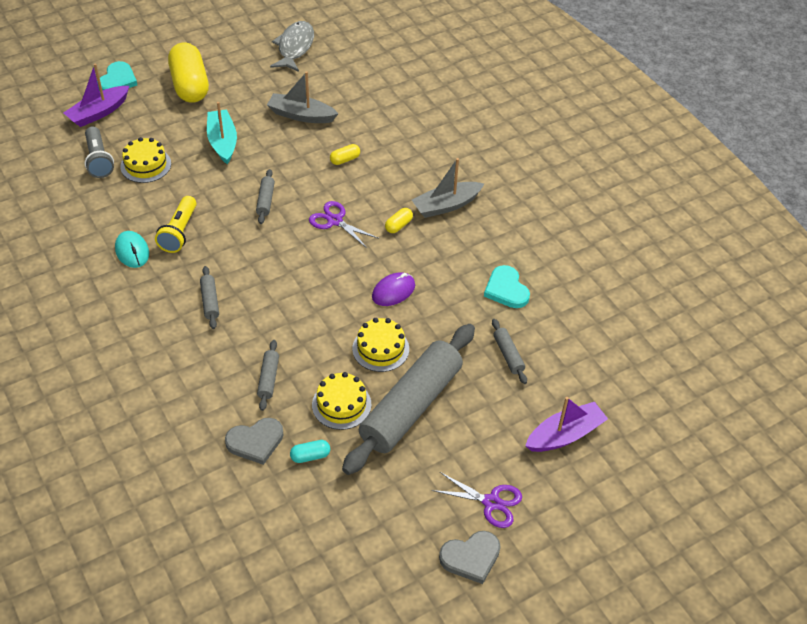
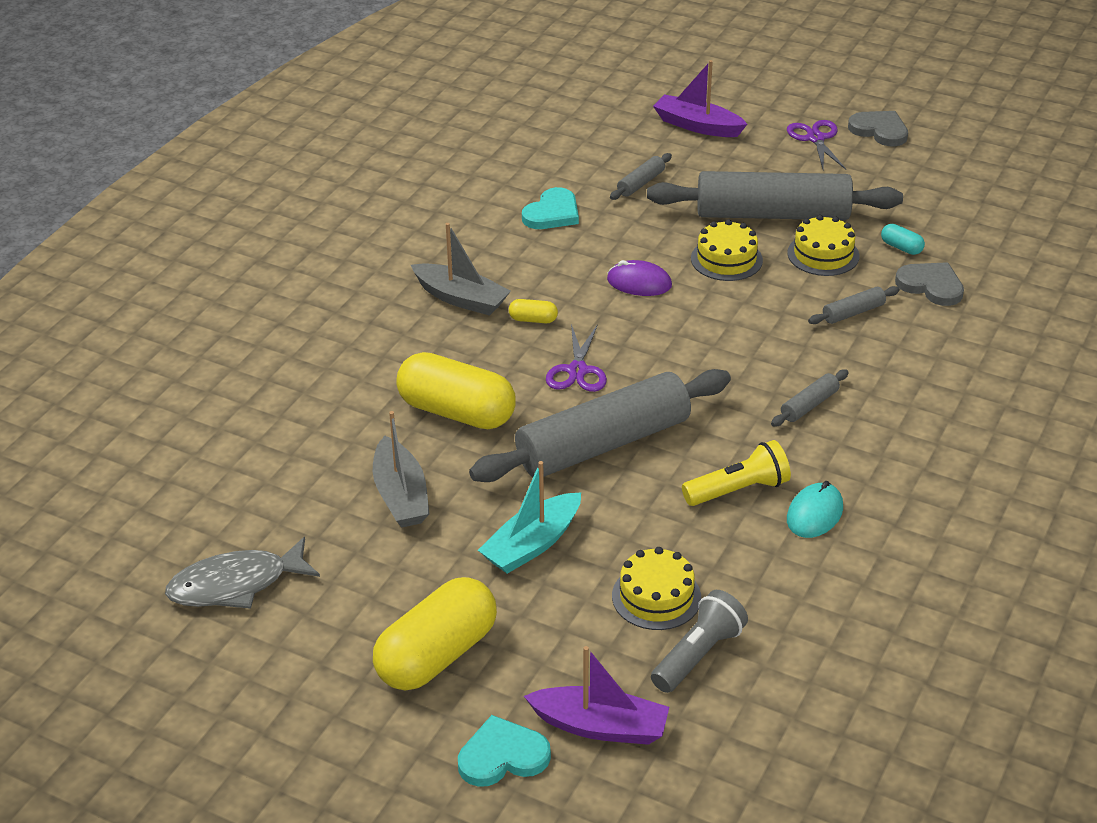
camera: 120 degrees left, 10 degrees down
(265, 201) = (603, 444): grey rolling pin -> grey rolling pin, size x2.49
(345, 159) = (456, 412): yellow capsule -> yellow capsule, size x2.41

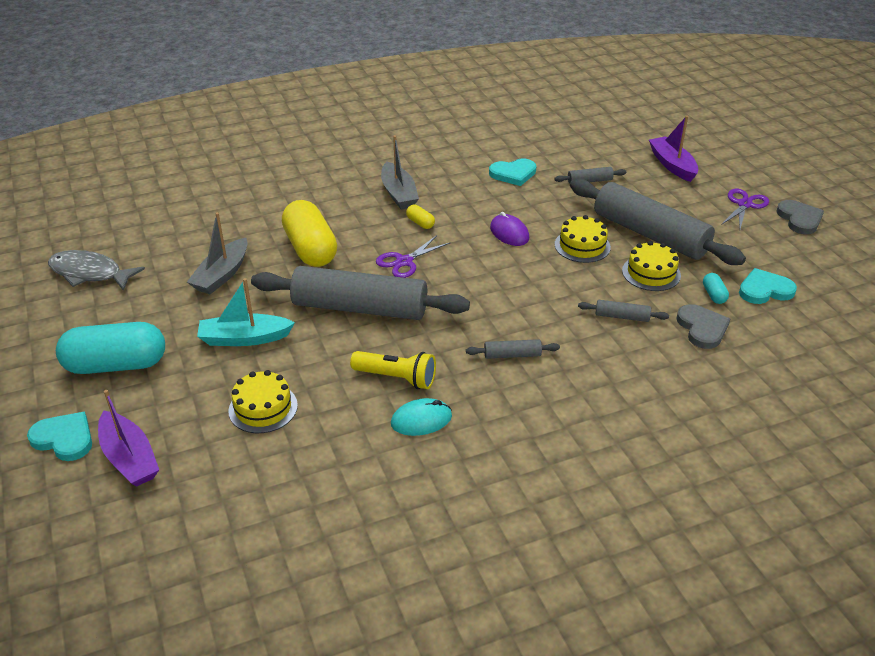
camera: 40 degrees right, 0 degrees up
(437, 655) = (116, 365): yellow capsule -> turquoise capsule
(698, 655) = (235, 456): grey flashlight -> none
(935, 219) = (764, 290): none -> turquoise heart

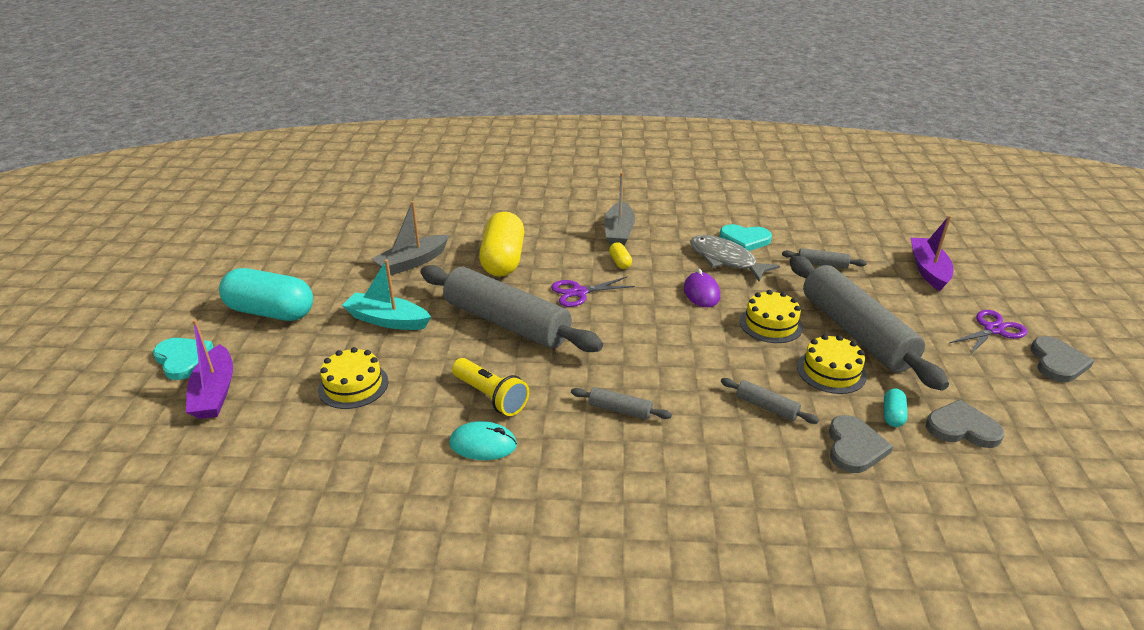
camera: 25 degrees right, 5 degrees down
(90, 273) = (313, 234): grey fish -> grey fish (725, 260)
(764, 290) = (962, 428): turquoise heart -> grey heart

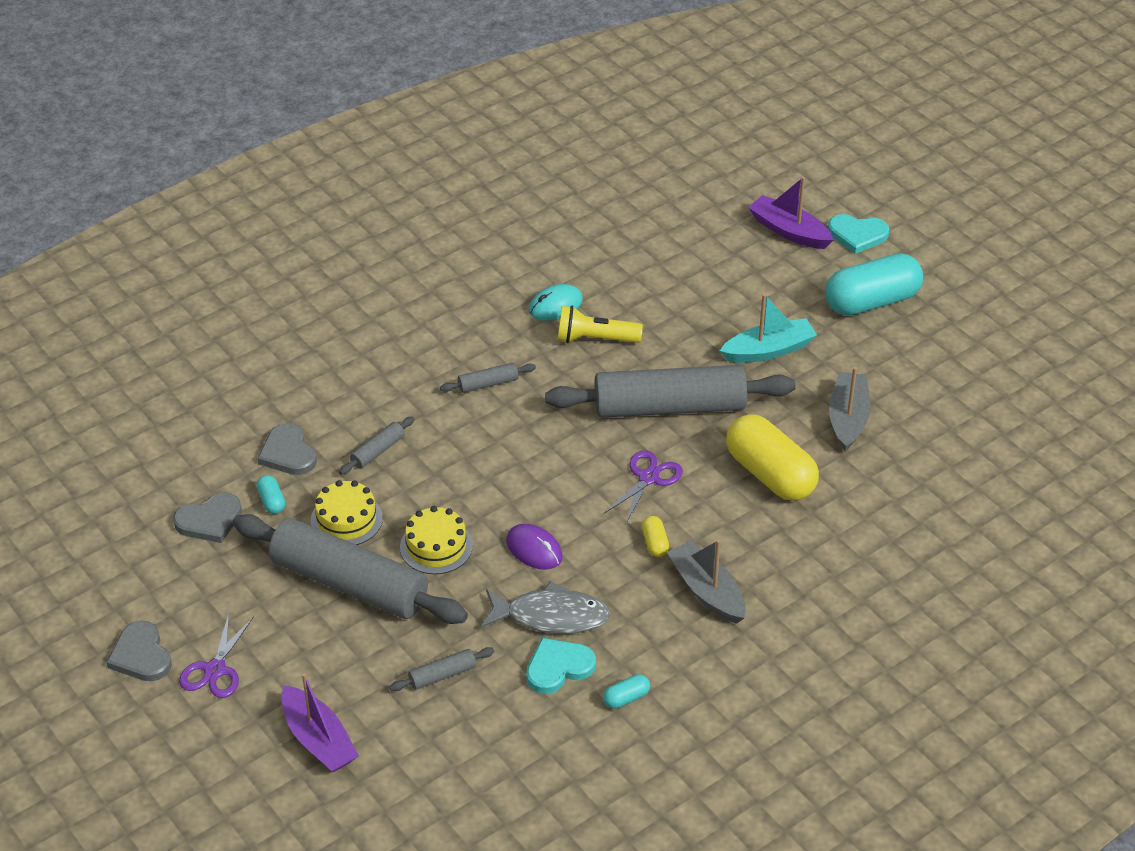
camera: 140 degrees right, 10 degrees up
(353, 385) = (705, 289): yellow cake -> none
(620, 262) = (655, 543): yellow capsule -> yellow capsule turned 45 degrees clockwise
(718, 216) = (626, 698): none -> turquoise capsule
(766, 407) = (378, 451): grey rolling pin -> grey rolling pin turned 45 degrees counterclockwise

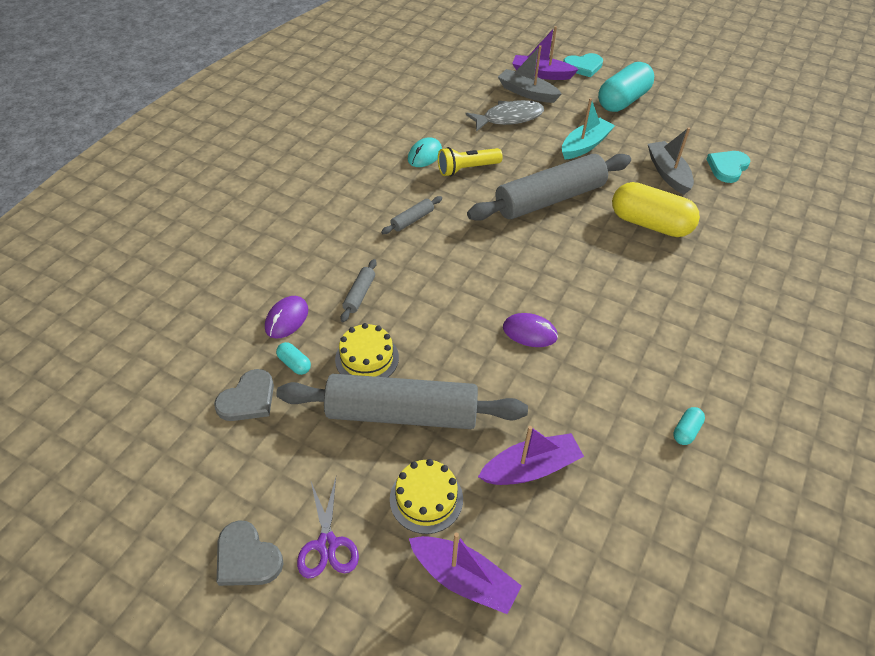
camera: 25 degrees left, 5 degrees up
(288, 453) = (287, 319): grey heart -> purple mouse
(436, 546) = (453, 356): yellow cake -> yellow cake (426, 498)
(442, 675) = (531, 468): grey rolling pin -> purple boat
(551, 616) = (580, 382): grey fish -> grey fish (509, 118)
(558, 667) = (617, 424): turquoise heart -> turquoise heart (727, 167)
(648, 478) = (572, 252): purple scissors -> none
(655, 543) = (612, 298): yellow capsule -> none
(707, 591) = (675, 321): grey boat -> grey boat (527, 93)

